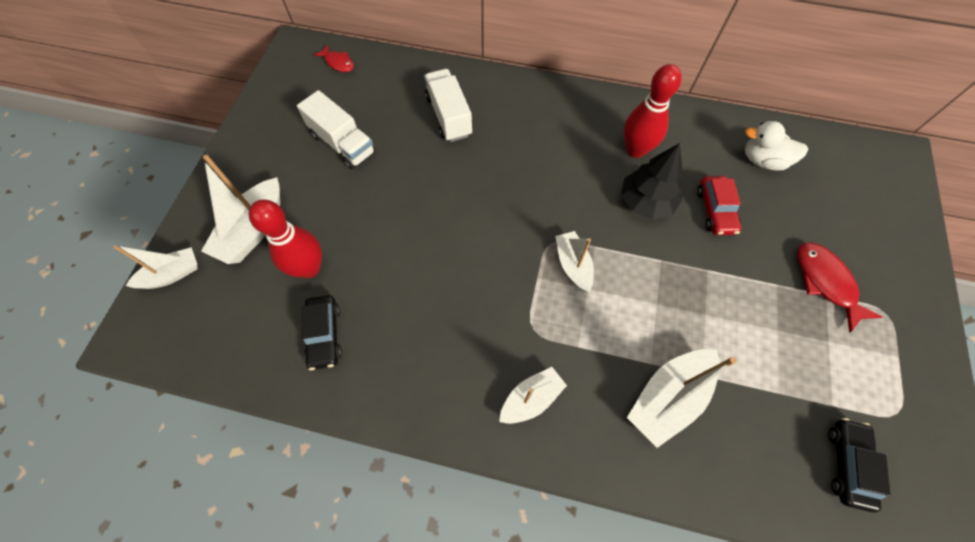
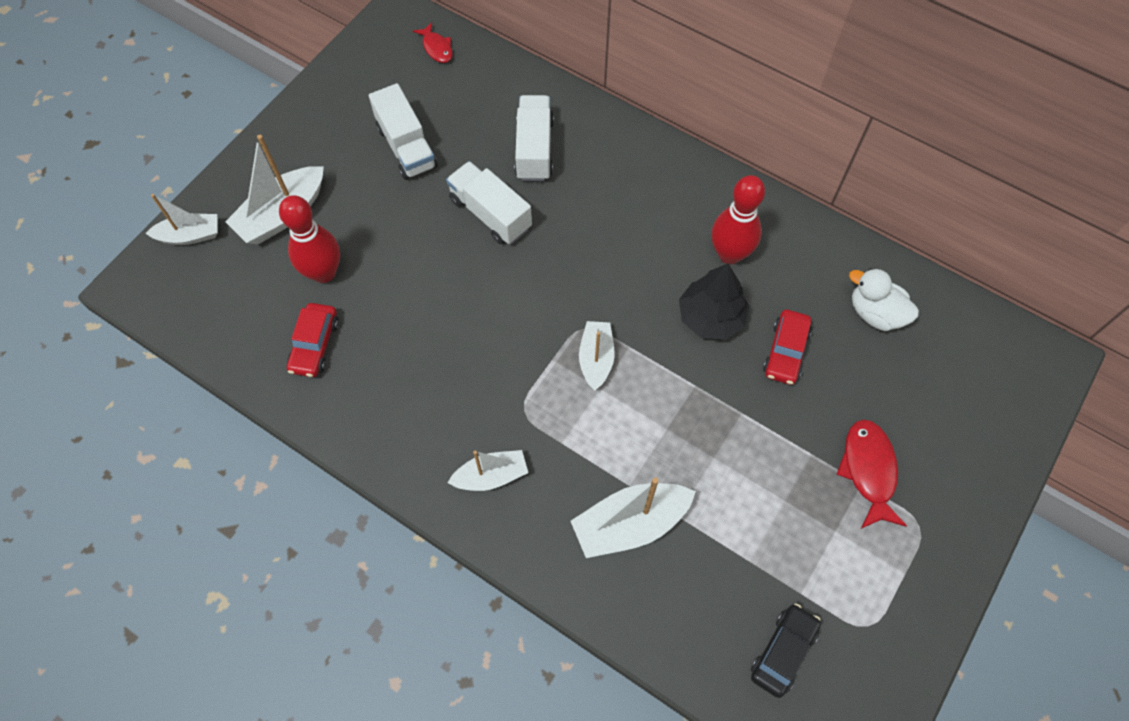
camera: 20 degrees right, 0 degrees up
(325, 335) = (315, 345): black car -> red car
(434, 175) = (490, 214): none -> white truck

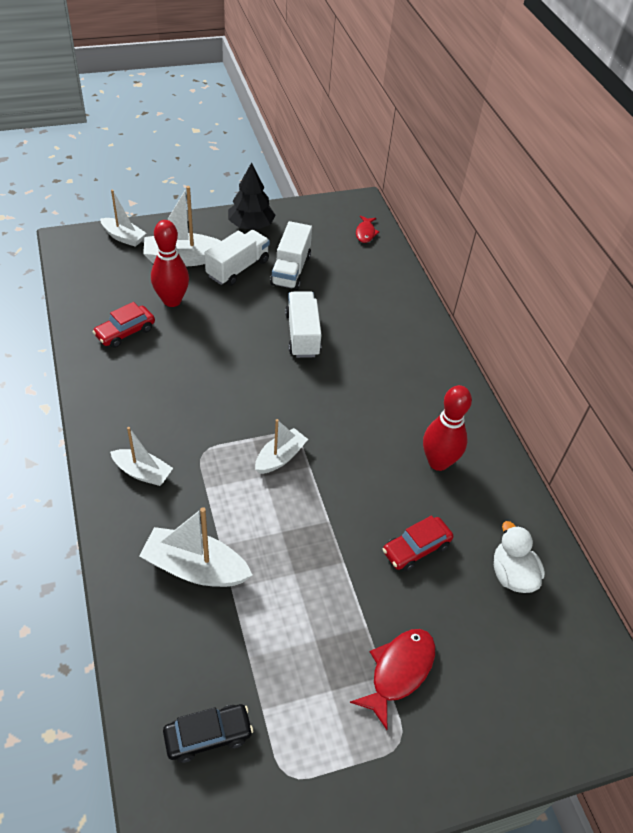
camera: 35 degrees right, 15 degrees down
(534, 149) = (368, 319): white truck -> white truck (238, 268)
(711, 317) = (384, 489): black tree -> black tree (251, 225)

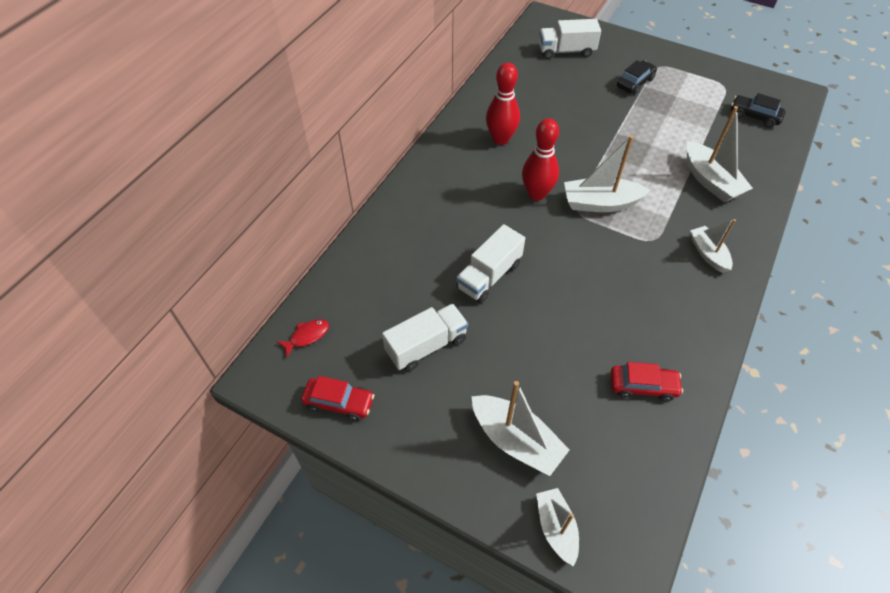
camera: 130 degrees left, 5 degrees up
(172, 300) = (571, 392): red bowling pin -> red bowling pin (536, 194)
(238, 268) = (473, 385): white truck -> white truck (566, 51)
(251, 225) = (402, 434): black tree -> none
(280, 457) = (600, 203): white boat -> white boat, size x1.56
(398, 671) = (635, 83): red fish -> black car
(416, 549) = (568, 114): red car -> red car (339, 402)
(512, 574) = (531, 77): white duck -> none

